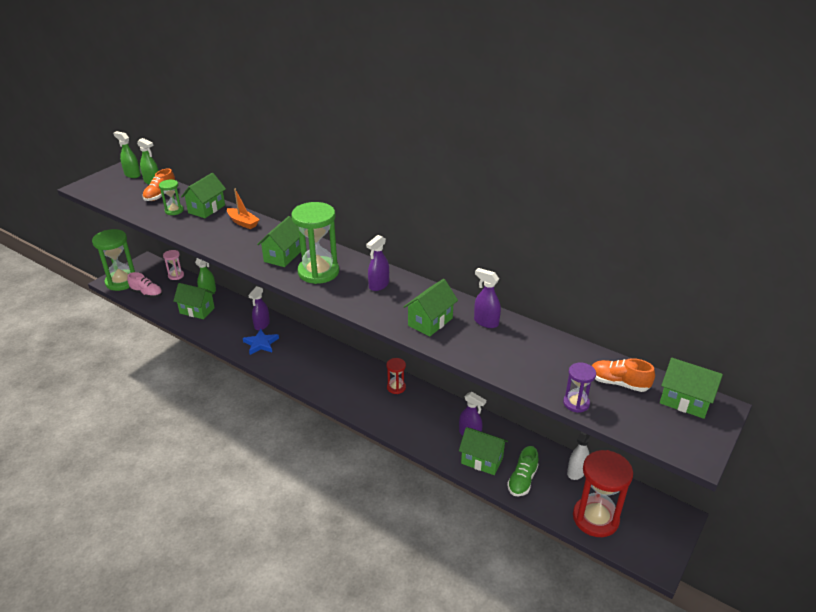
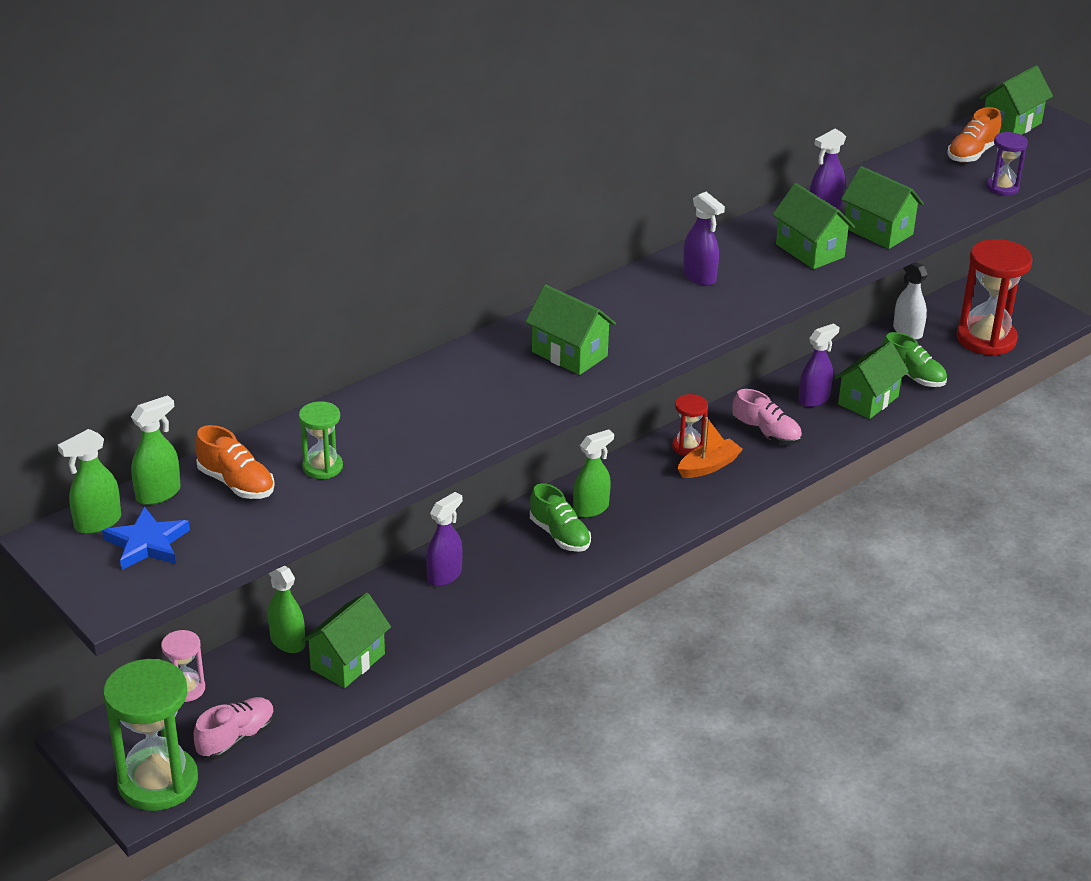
camera: 75 degrees left, 0 degrees up
(206, 209) = (340, 426): green house -> green house (878, 231)
(243, 222) = (423, 386): orange boat -> orange boat (708, 466)
(261, 344) = (504, 582): blue star -> blue star (147, 543)
(262, 325) = (445, 575): purple spray bottle -> purple spray bottle turned 90 degrees counterclockwise
(302, 354) = (560, 535): none -> green shoe
(318, 272) = (637, 325): green hourglass -> none
(327, 361) = (591, 508): none -> green spray bottle
(423, 417) = (766, 434): none -> pink shoe

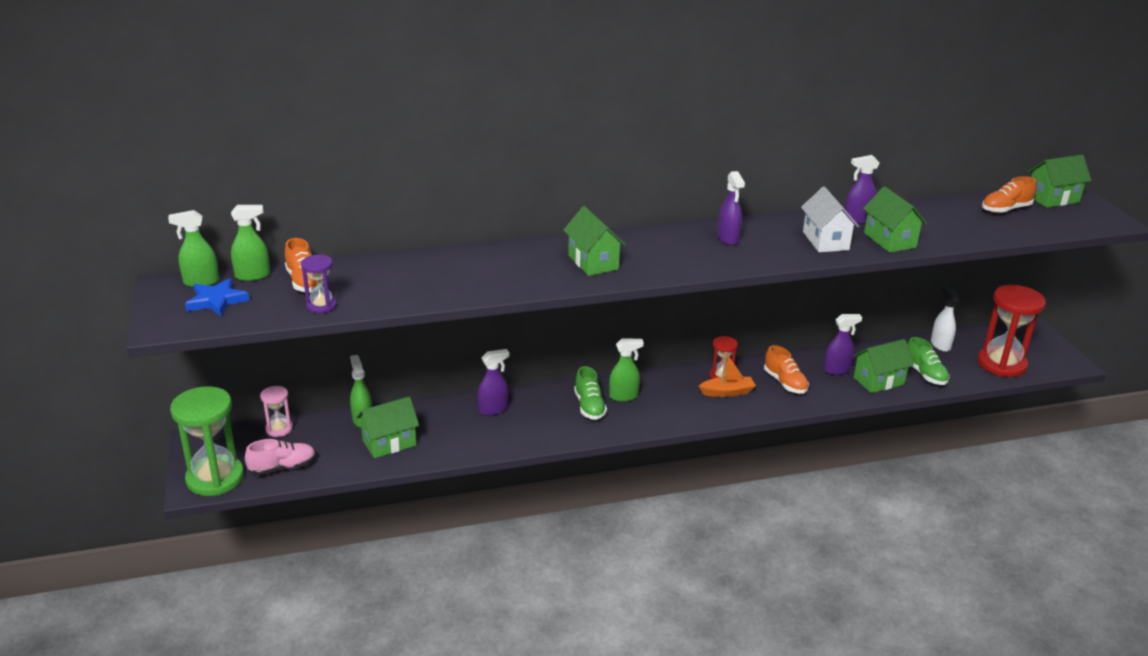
camera: 25 degrees right, 5 degrees down
(322, 467) = (366, 286): green hourglass -> none
(766, 434) = (785, 383): pink shoe -> orange shoe
(810, 251) = (825, 241): green house -> white house
(1002, 187) = (1014, 234): purple hourglass -> purple hourglass (321, 305)

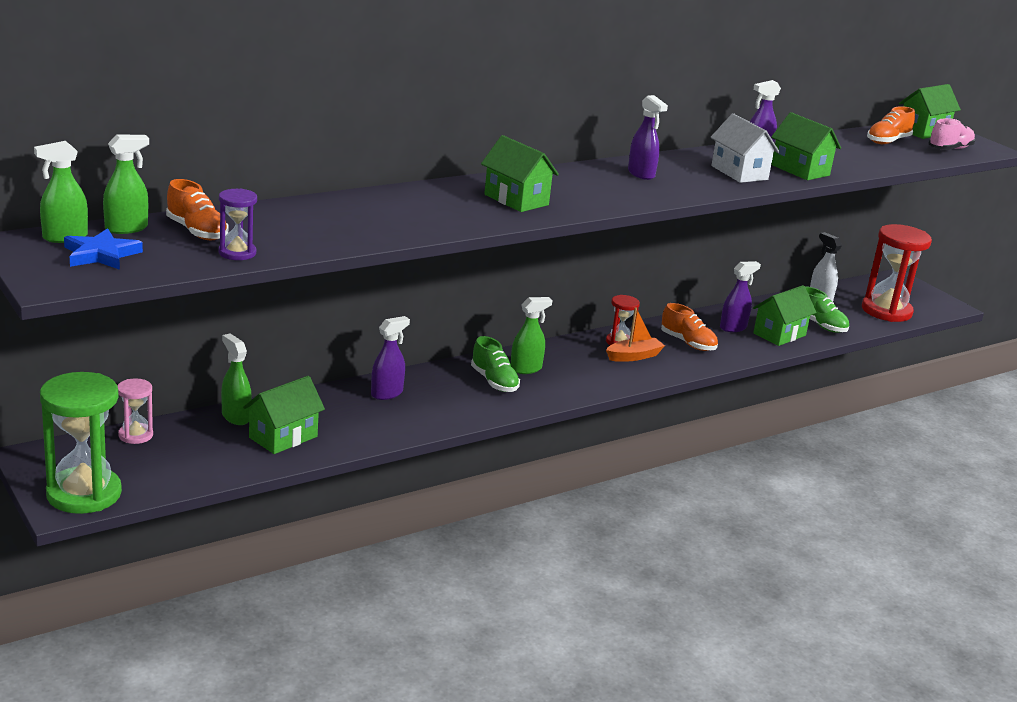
camera: 20 degrees left, 5 degrees down
(283, 467) = (165, 474): pink shoe -> pink shoe (950, 149)

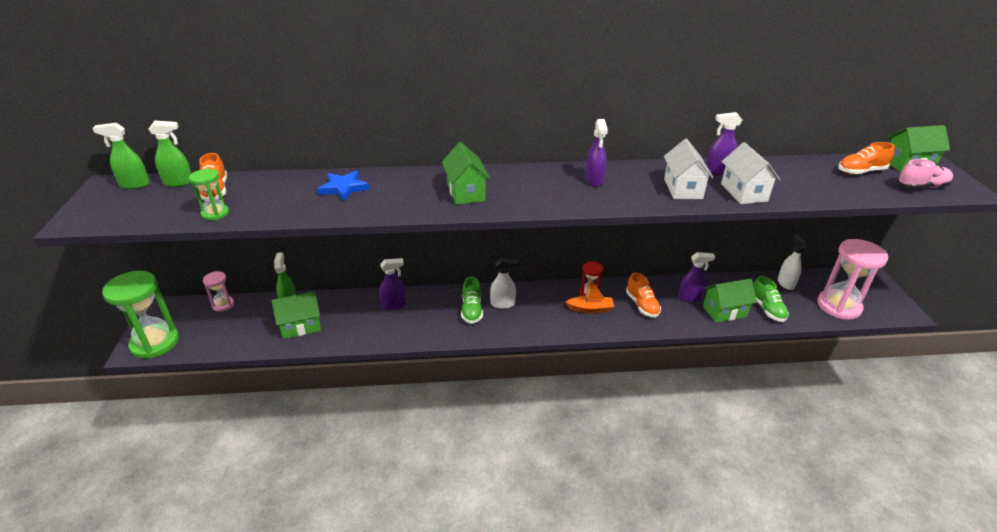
camera: 30 degrees right, 10 degrees up
(101, 254) = (135, 202): blue star -> blue star (344, 188)
(237, 253) = (215, 213): purple hourglass -> green hourglass
(526, 369) = (503, 304): green spray bottle -> white spray bottle
(800, 170) = (743, 192): green house -> white house
(886, 311) = (838, 306): red hourglass -> pink hourglass

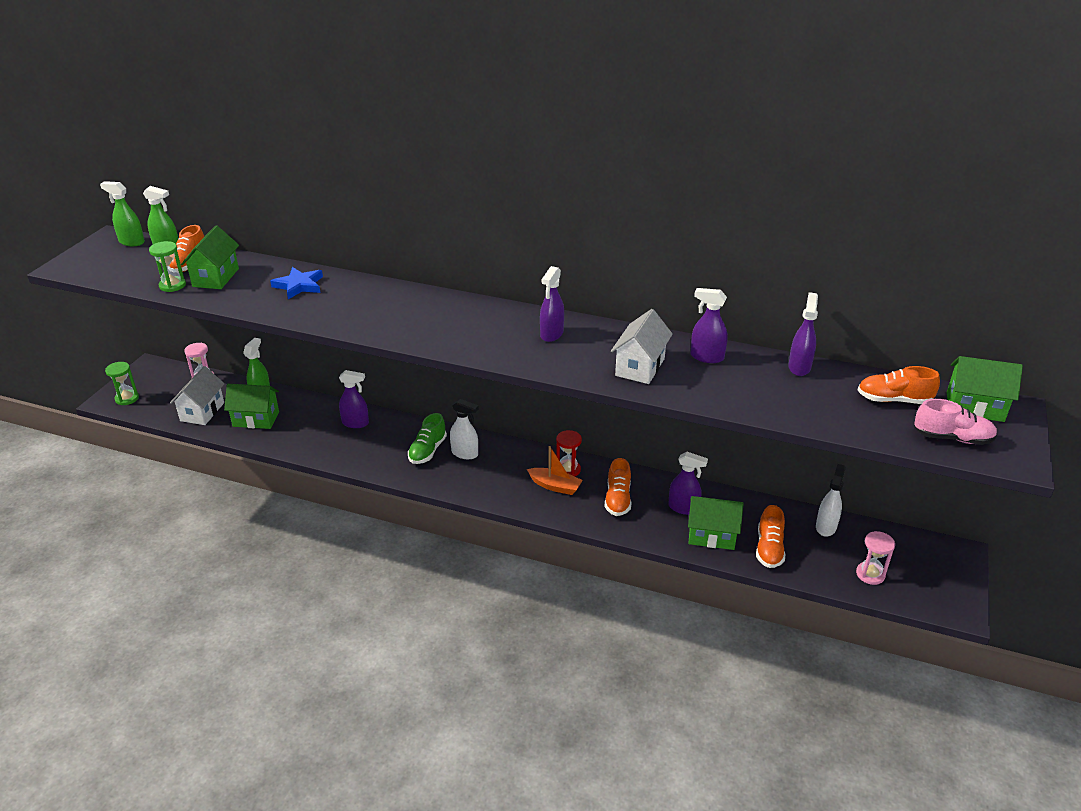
camera: 25 degrees right, 0 degrees up
(155, 343) = (127, 398): green hourglass -> green hourglass, size x0.50
(466, 192) = (406, 317): green house -> green house (216, 277)
(743, 192) = (706, 388): white house -> white house (202, 412)
(767, 309) = (769, 549): green shoe -> orange shoe
(782, 164) = (799, 367): none -> purple spray bottle
(838, 306) = (870, 574): pink hourglass -> pink hourglass, size x0.50

